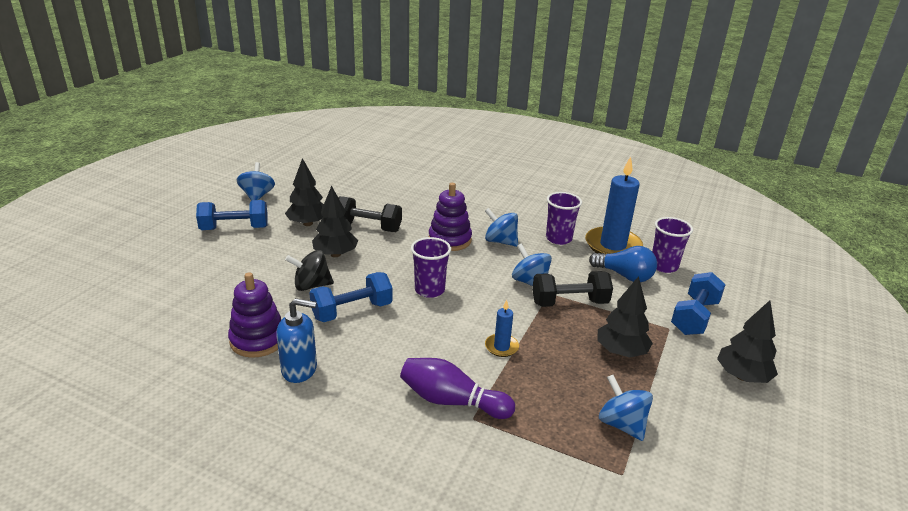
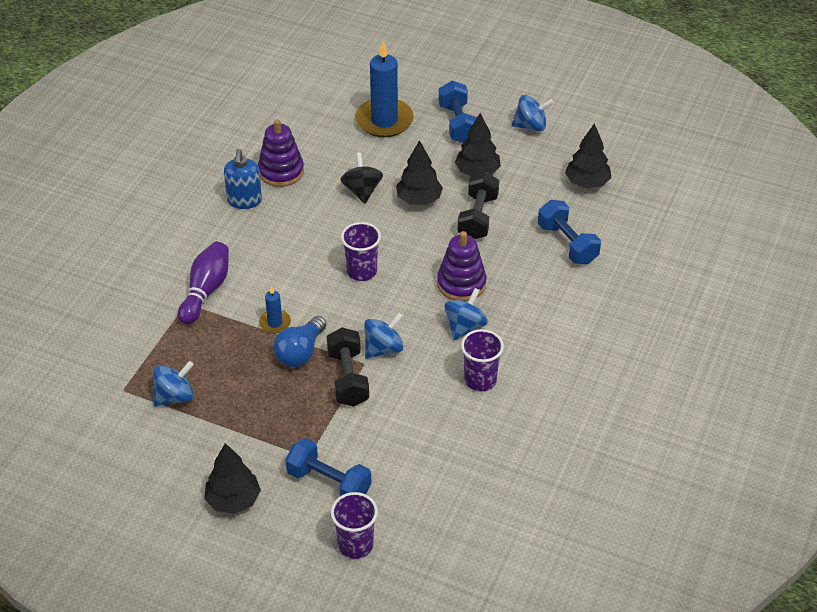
camera: 90 degrees right, 15 degrees up
(352, 311) = (324, 221): blue dumbbell -> blue dumbbell (567, 244)
(613, 245) = (472, 431): blue candle -> blue candle (384, 121)
(621, 352) = (269, 410): black tree -> black tree (587, 183)
(624, 276) = (405, 433): blue light bulb -> blue light bulb (300, 352)
(664, 266) = (430, 475): purple cup -> purple cup (355, 545)

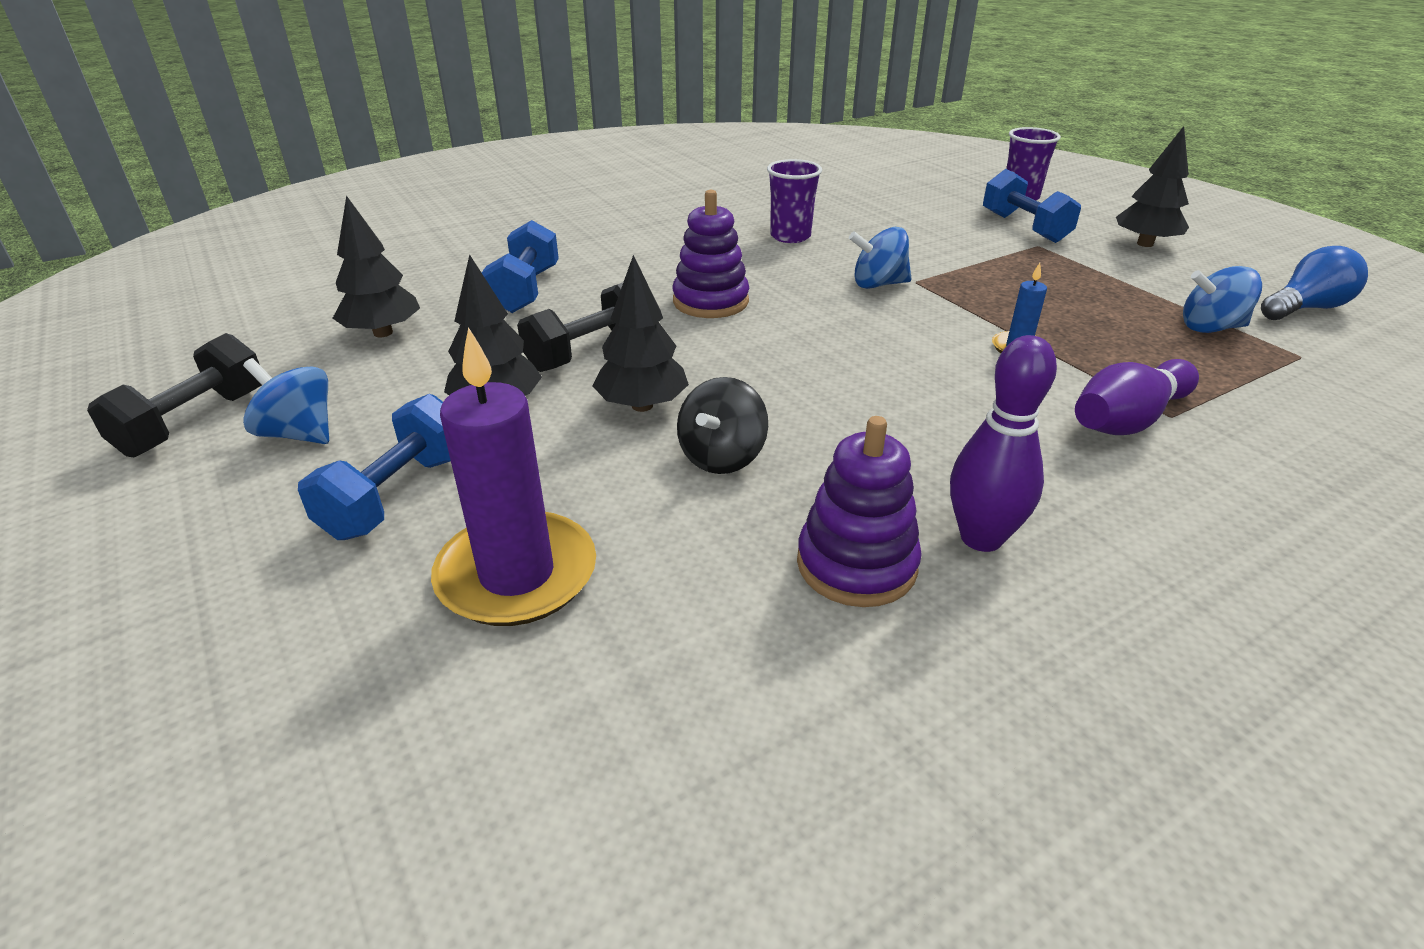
camera: 145 degrees left, 10 degrees down
(244, 201) = (981, 538): blue soap dispenser -> purple bowling pin
(300, 352) = (996, 312): blue light bulb -> blue light bulb (1305, 308)
(348, 378) = (946, 277): black dumbbell -> black dumbbell (195, 422)
(362, 271) = (835, 356): purple cup -> none
(384, 121) = (517, 574): blue candle -> purple candle
(465, 327) = (756, 270): blue spinning top -> none

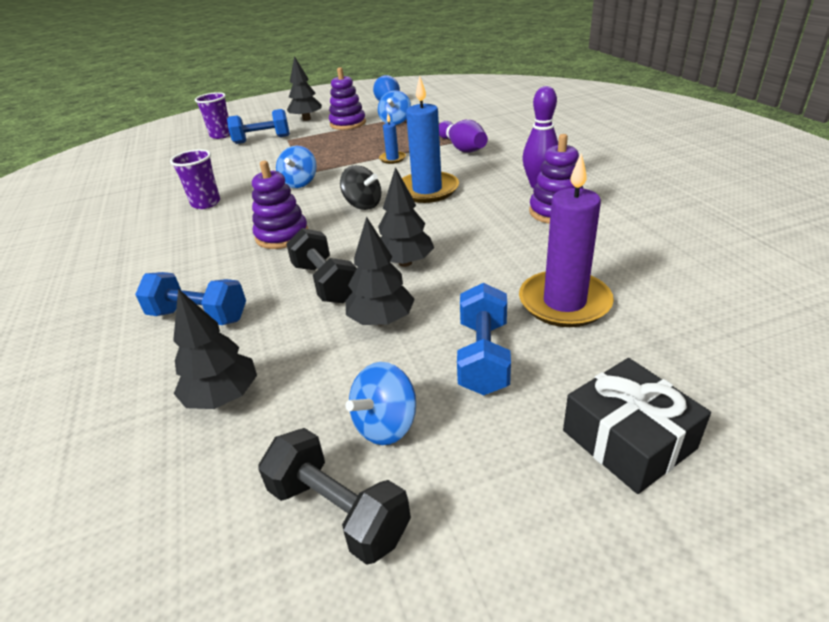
camera: 75 degrees left, 0 degrees up
(181, 634) = (628, 439): none -> black gift
(397, 495) = (483, 357): blue dumbbell -> blue dumbbell turned 60 degrees clockwise
(722, 457) = (467, 239): black spinning top -> black spinning top (363, 205)
(898, 399) = (427, 190): none -> blue candle
(1156, 282) = (348, 123): none -> purple stacking toy

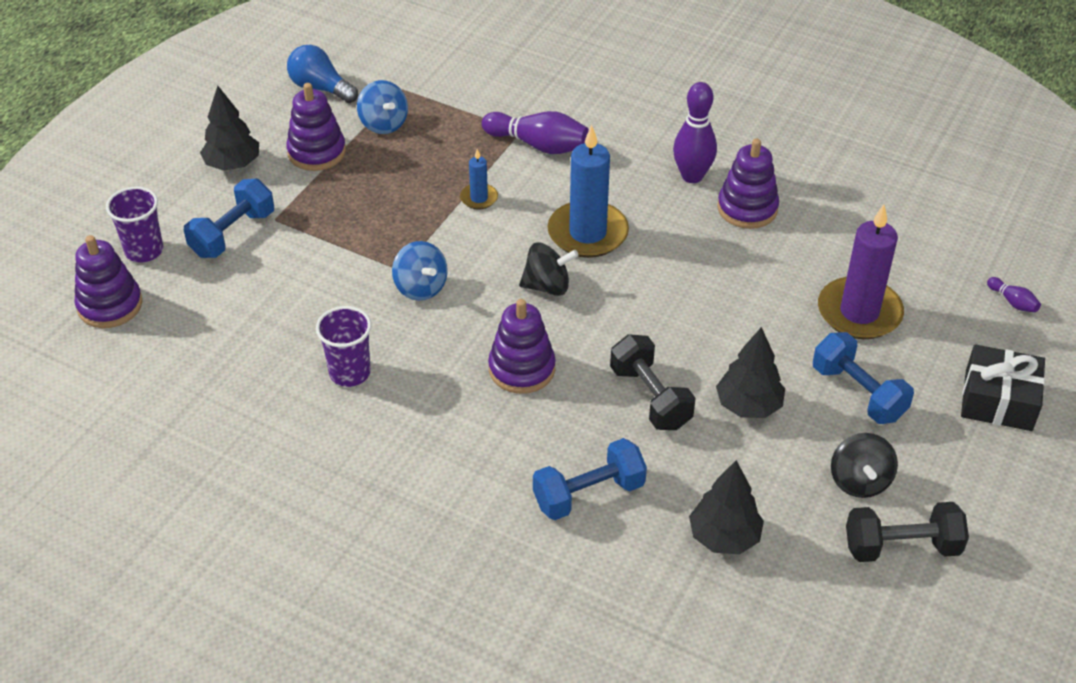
camera: 45 degrees left, 10 degrees up
(175, 147) = (110, 305): none -> purple stacking toy
(325, 283) = (650, 397): black dumbbell -> black dumbbell turned 45 degrees clockwise
(385, 425) = (859, 481): blue spinning top -> black spinning top
(405, 262) = (689, 338): black tree -> none
(750, 362) = (1012, 302): none -> purple bowling pin

